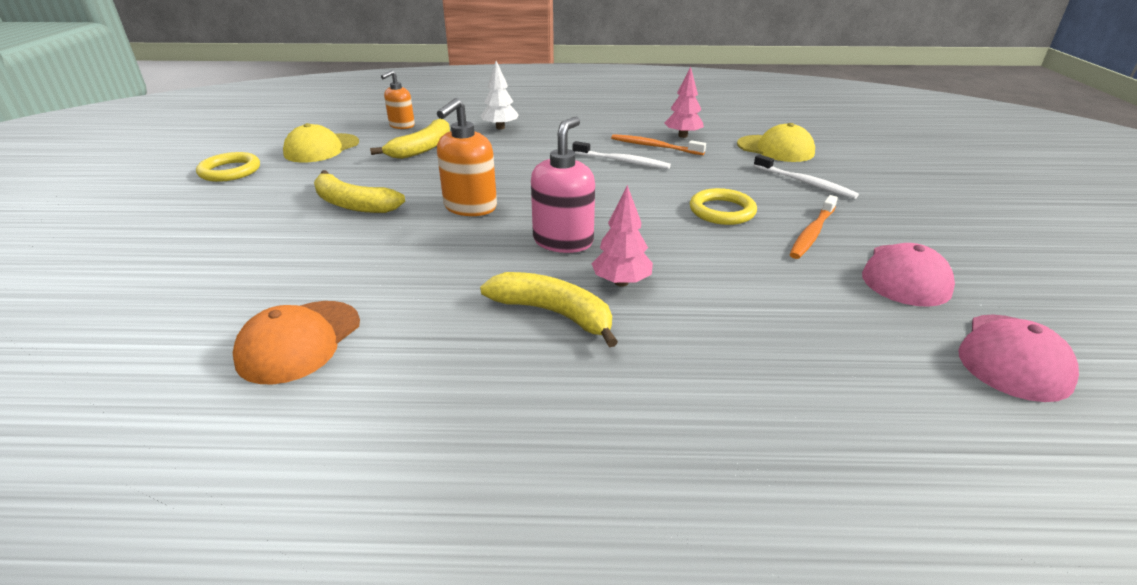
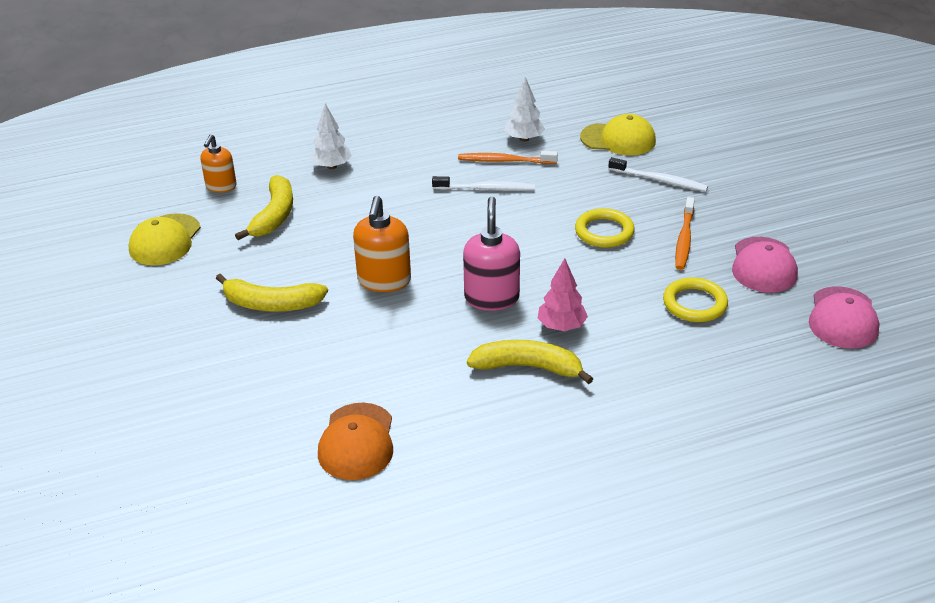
camera: 20 degrees left, 5 degrees up
(230, 171) = (99, 294): yellow ring -> yellow ring (694, 304)
(683, 136) = (524, 139): pink tree -> white tree

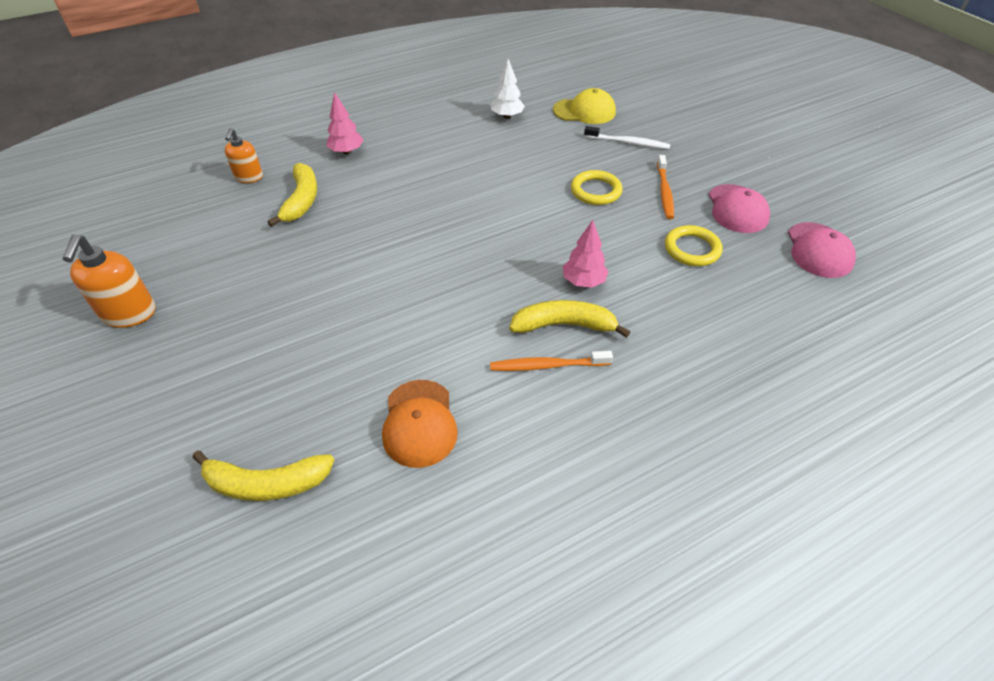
camera: 10 degrees left, 10 degrees up
(165, 240) = (201, 232): yellow cap -> none
(271, 304) = (311, 286): yellow banana -> yellow banana (266, 483)
(331, 166) = (346, 152): white tree -> pink tree
(384, 281) = (413, 253): orange soap dispenser -> orange soap dispenser (129, 314)
(486, 189) = (485, 161): white toothbrush -> none
(491, 298) = (514, 260): pink soap dispenser -> none
(505, 161) = (495, 136): orange toothbrush -> orange toothbrush (547, 365)

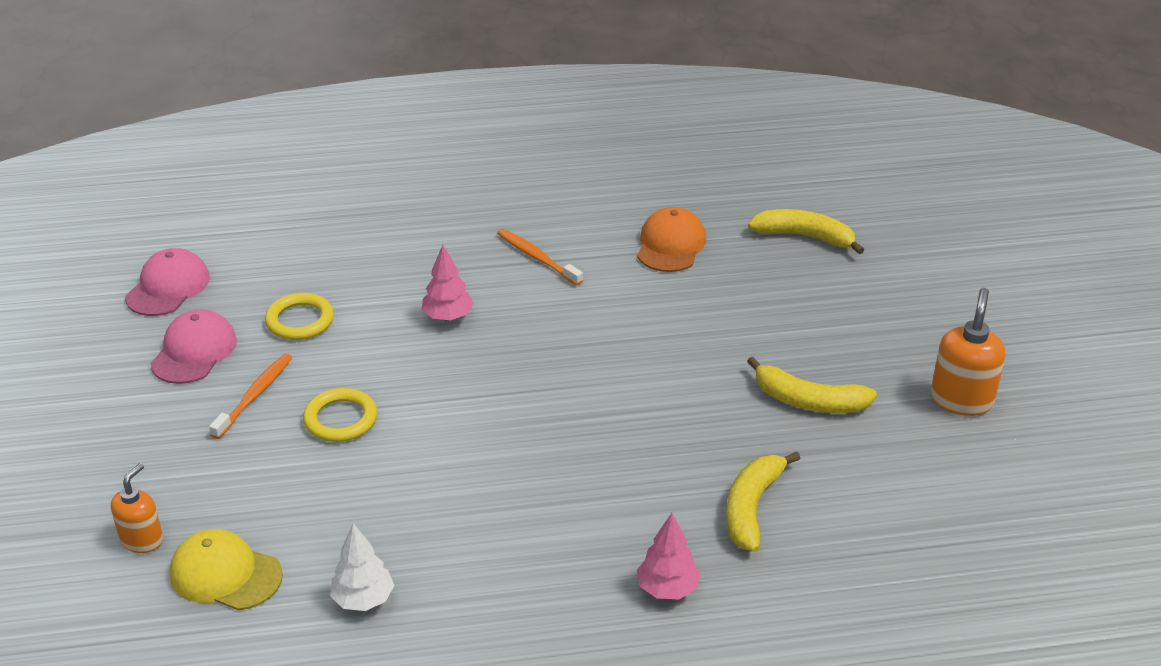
camera: 160 degrees left, 10 degrees down
(249, 177) = (832, 574): orange soap dispenser -> orange soap dispenser (142, 540)
(547, 365) = (537, 257): orange toothbrush -> orange toothbrush turned 150 degrees counterclockwise
(564, 325) = (498, 284): yellow banana -> yellow banana (808, 401)
(628, 143) = (220, 487): white toothbrush -> none

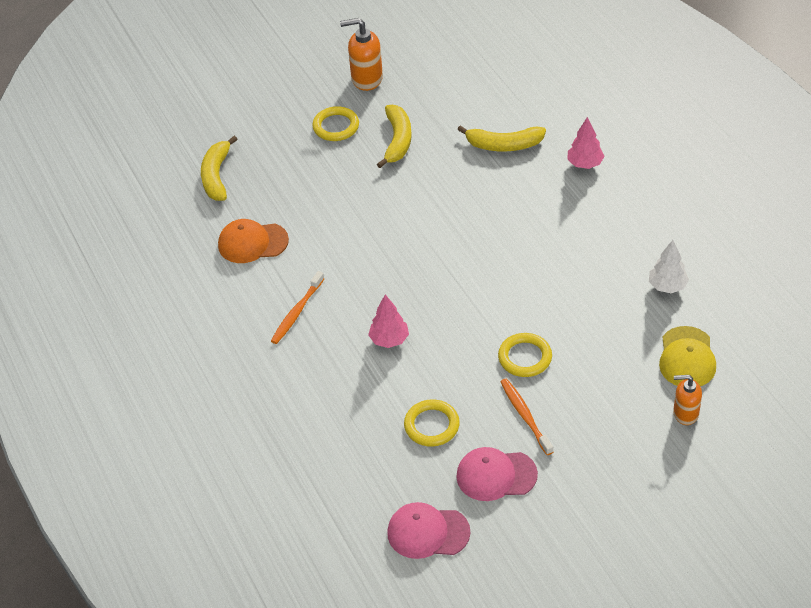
camera: 105 degrees left, 10 degrees up
(254, 395) = (525, 416): orange toothbrush -> orange toothbrush turned 60 degrees clockwise
(862, 350) = (336, 126): none -> yellow ring

